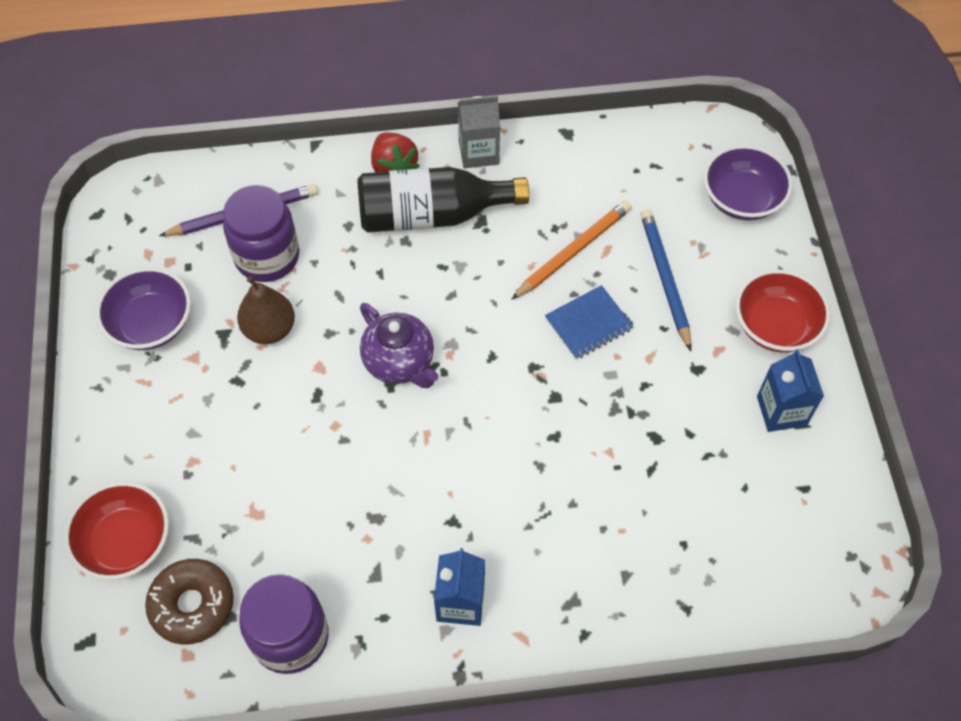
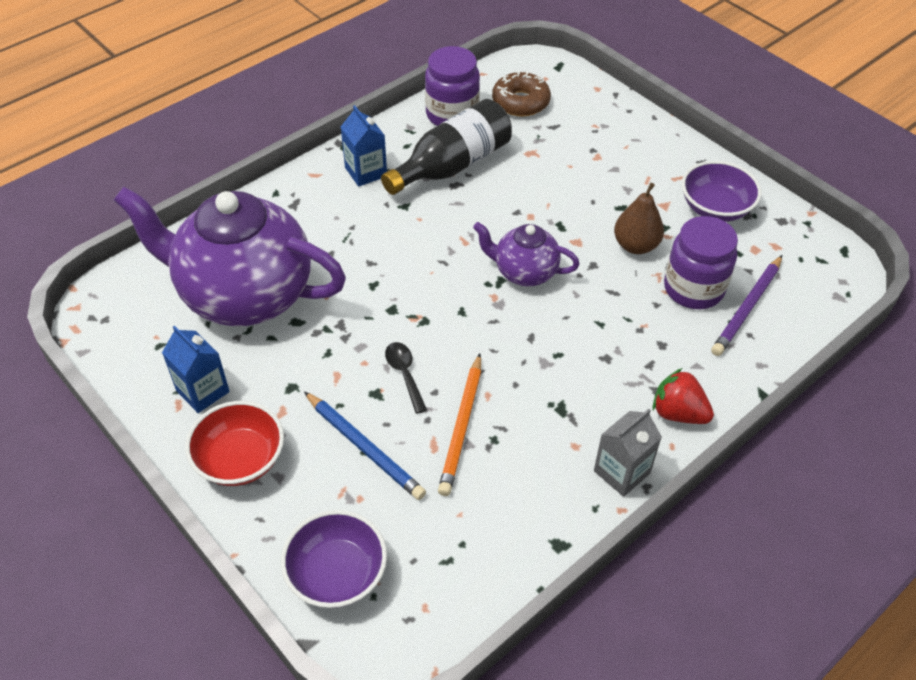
camera: 145 degrees right, 10 degrees down
(126, 542) = (588, 107): red bowl -> none
(432, 215) = (605, 390): black bottle -> black bottle (452, 165)
(588, 324) = (404, 374): blue notebook -> black spoon
(692, 501) = (244, 295): none -> purple teapot

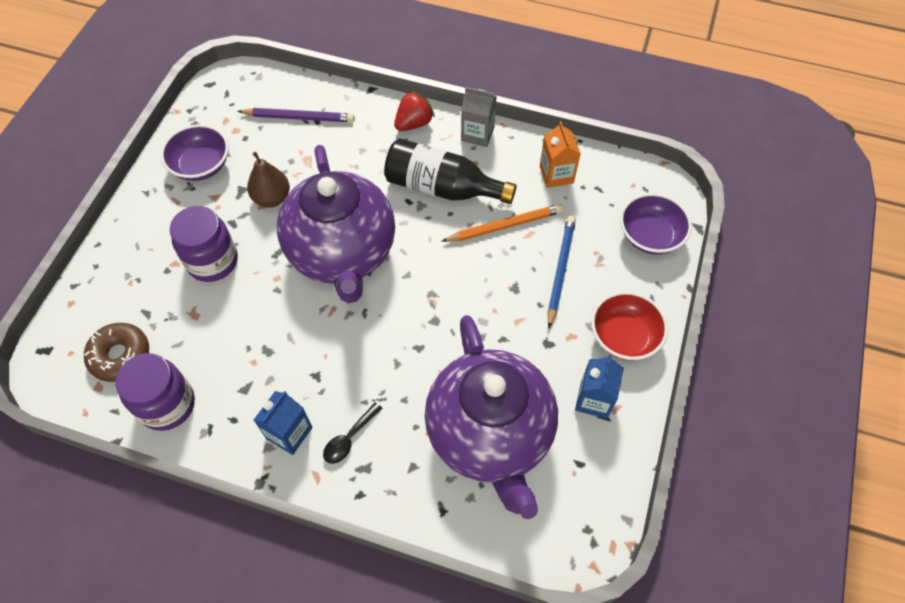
camera: 120 degrees left, 10 degrees up
(404, 374) = (487, 280): black spoon -> black spoon (349, 438)
(452, 165) = (242, 366): black bottle -> black bottle (442, 187)
(501, 524) = (556, 174): none -> orange carton
(524, 272) = (343, 254): purple teapot -> purple teapot, size x2.06
(678, 413) = (414, 123): red strawberry -> red strawberry turned 135 degrees counterclockwise
(693, 289) = (298, 150): purple jar -> purple jar (212, 261)

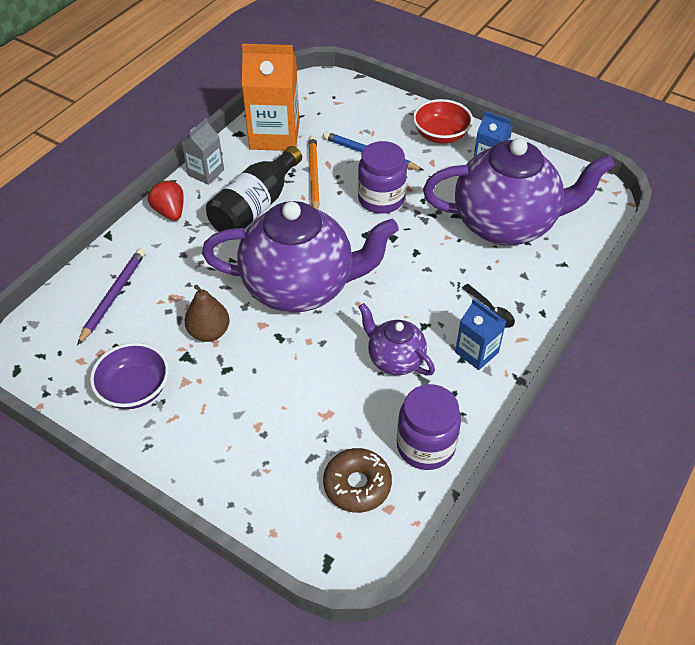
camera: 75 degrees left, 10 degrees down
(212, 261) = (268, 391): purple jar -> purple jar (381, 199)
(267, 357) = (394, 359): none -> purple teapot
(556, 174) = (274, 135): orange carton -> orange carton, size x1.83
(650, 236) = (357, 100): purple bowl -> none

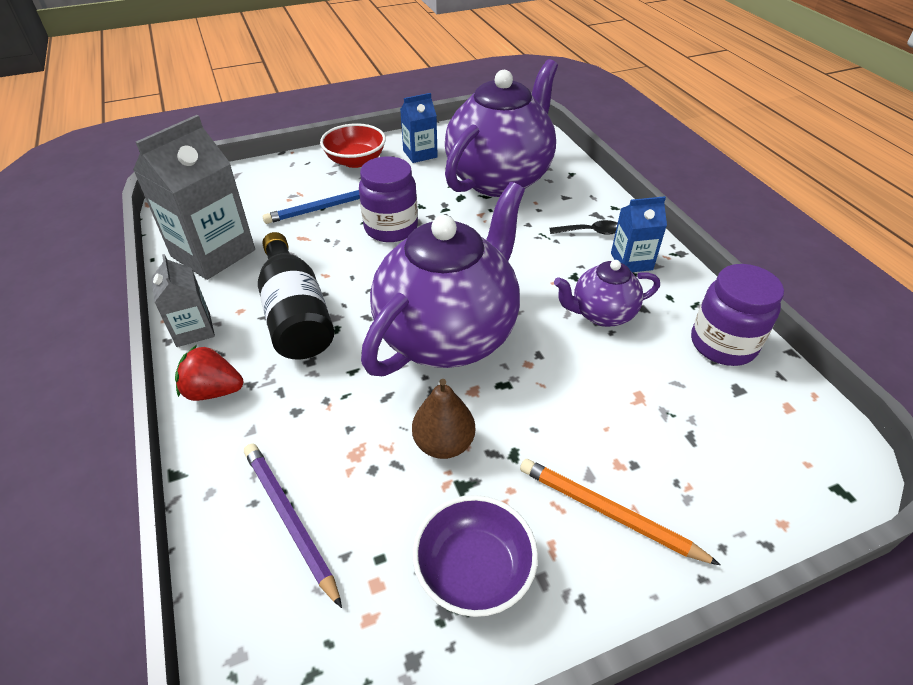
camera: 55 degrees left, 5 degrees down
(274, 135) = (213, 253): orange carton -> grey carton
(314, 176) = (307, 254): orange pencil -> orange pencil (609, 512)
(357, 485) = (747, 417): brown donut -> none

